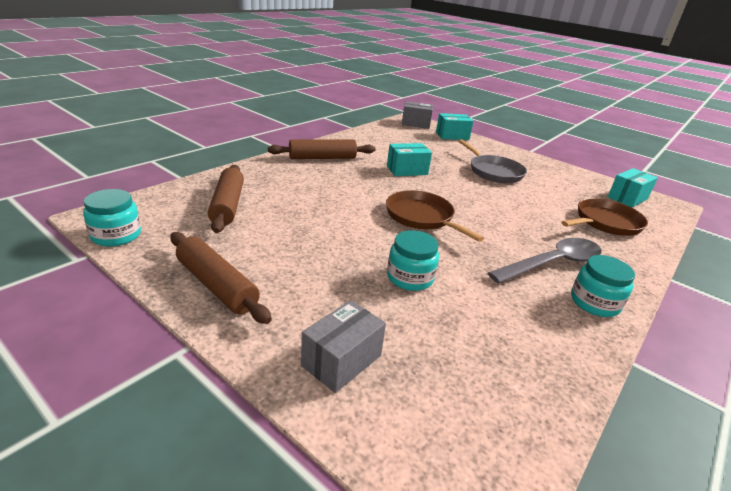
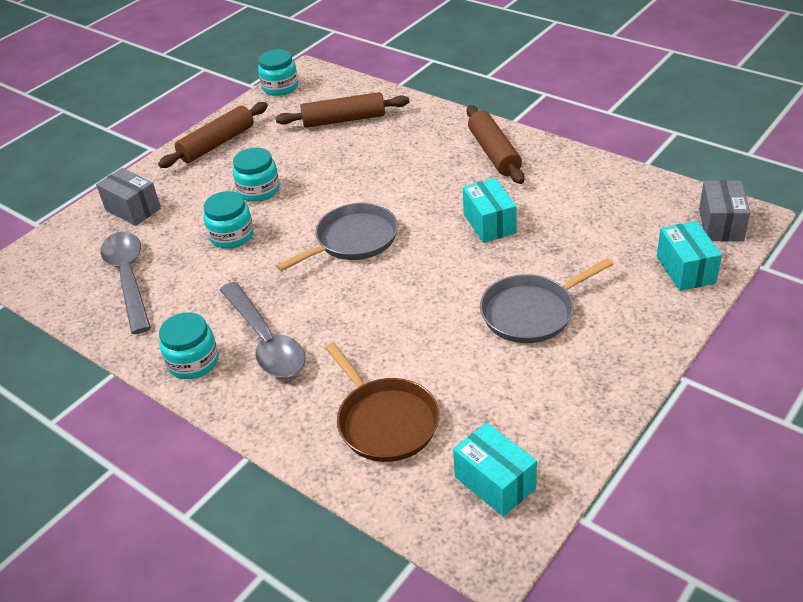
camera: 95 degrees right, 10 degrees up
(333, 258) = (259, 190): none -> turquoise jar
(421, 217) = (353, 240): brown pan -> grey pan
(485, 355) = (128, 278): none -> grey spoon

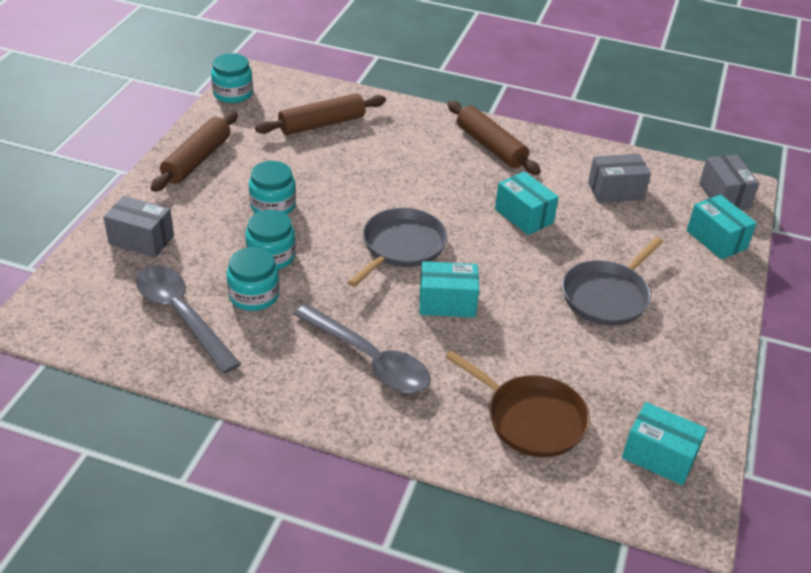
camera: 25 degrees left, 0 degrees up
(193, 362) = (306, 392): turquoise jar -> turquoise jar (254, 295)
(367, 298) = (447, 303): none -> turquoise box
(600, 208) = (615, 191): none -> grey box

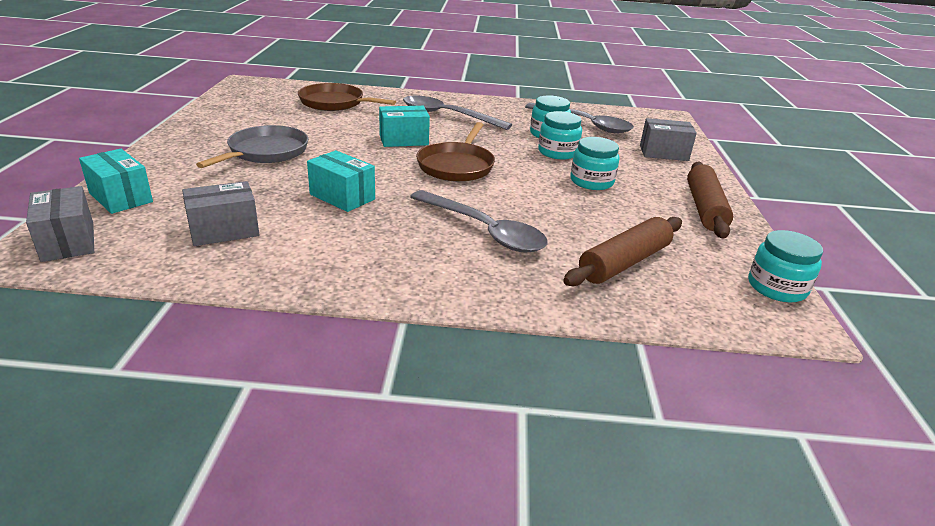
camera: 165 degrees right, 10 degrees down
(401, 247) = (456, 166): grey pan -> brown pan
(411, 164) = (484, 231): none -> grey spoon
(490, 146) = (392, 263): brown rolling pin -> none
(659, 456) = (254, 96): turquoise box -> none

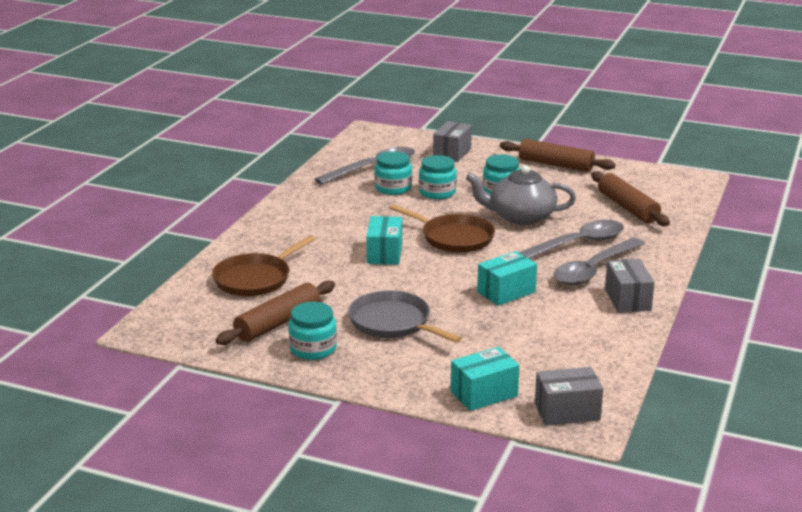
camera: 70 degrees left, 5 degrees down
(224, 231) = (559, 344): grey box -> grey box (627, 299)
(260, 115) = (278, 323): none -> brown rolling pin
(447, 116) = (324, 225): grey spoon -> grey spoon (593, 270)
(534, 195) = (520, 217): none -> grey teapot
(776, 287) = (661, 173): turquoise jar -> turquoise jar (313, 348)

